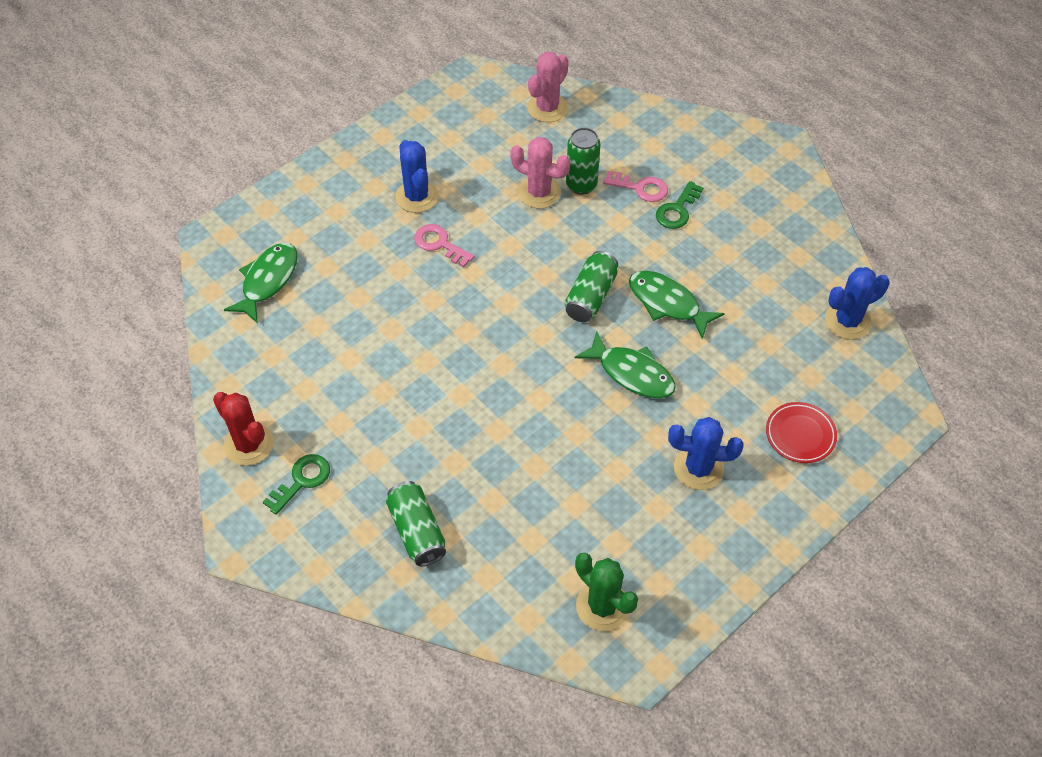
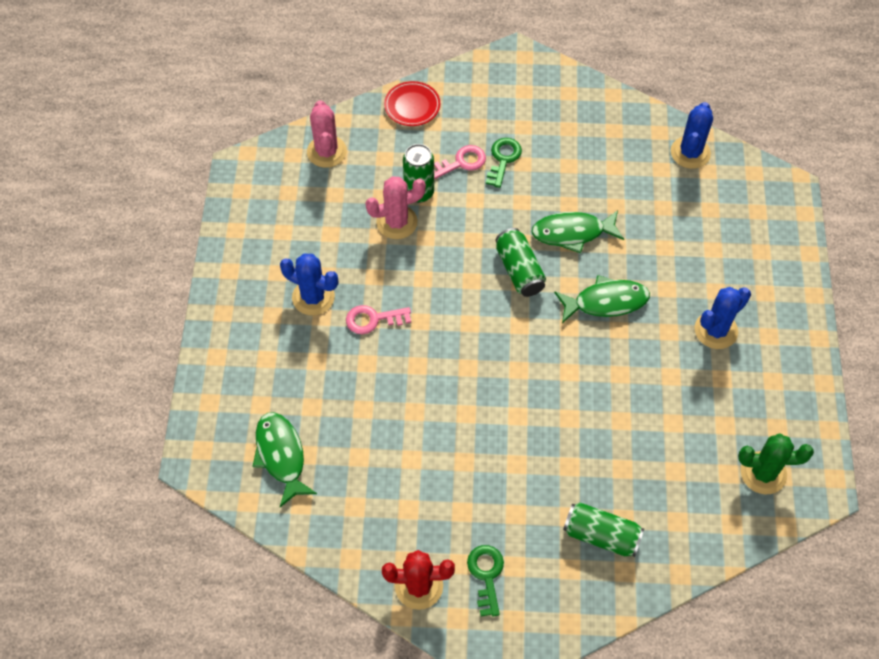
camera: 45 degrees left, 5 degrees up
(677, 210) = (503, 159): green key -> green key turned 150 degrees counterclockwise
(800, 435) = (746, 254): red plate -> red plate (412, 106)

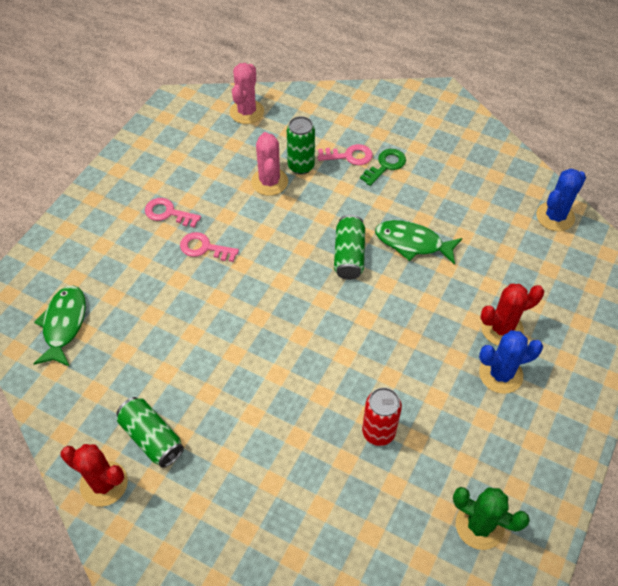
camera: 25 degrees right, 5 degrees down
(313, 297) = (168, 213): blue cactus -> pink key
(397, 222) = (269, 182): pink cactus -> pink cactus turned 75 degrees clockwise
(412, 106) = (334, 102): red plate -> none
(486, 575) = (167, 501): green key -> none
(601, 535) = (291, 513): green can -> green can (152, 438)
(606, 302) = (411, 310): green fish -> none
(637, 430) = (378, 432): none -> red can
(696, 286) = (502, 328): none -> red cactus

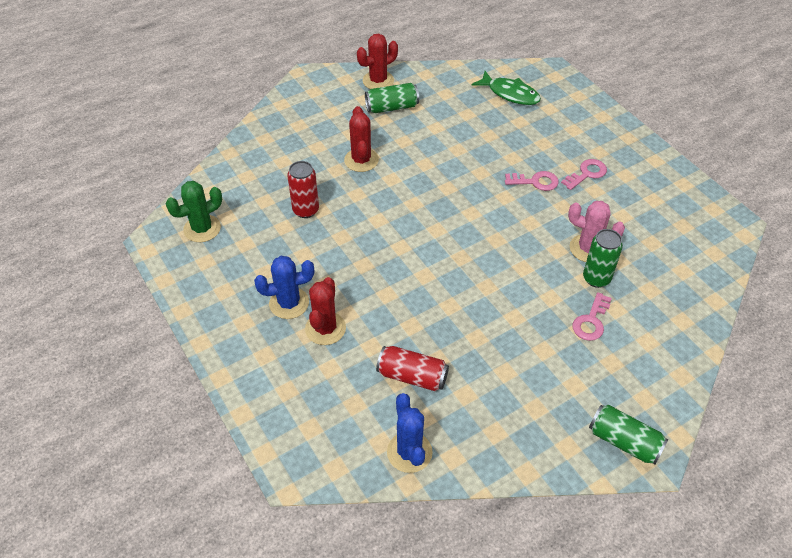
camera: 120 degrees right, 5 degrees down
(204, 248) = (535, 182): pink key -> pink key turned 45 degrees clockwise
(247, 112) = (695, 269): pink cactus -> none
(266, 420) = (361, 160): none -> red cactus
(349, 256) = (469, 265): green can -> green can (624, 441)
(385, 165) = (562, 344): green key -> none
(412, 243) = (454, 315): green fish -> none
(493, 244) = (412, 376): none -> red can
(500, 374) = (289, 303): blue cactus -> blue cactus turned 60 degrees clockwise

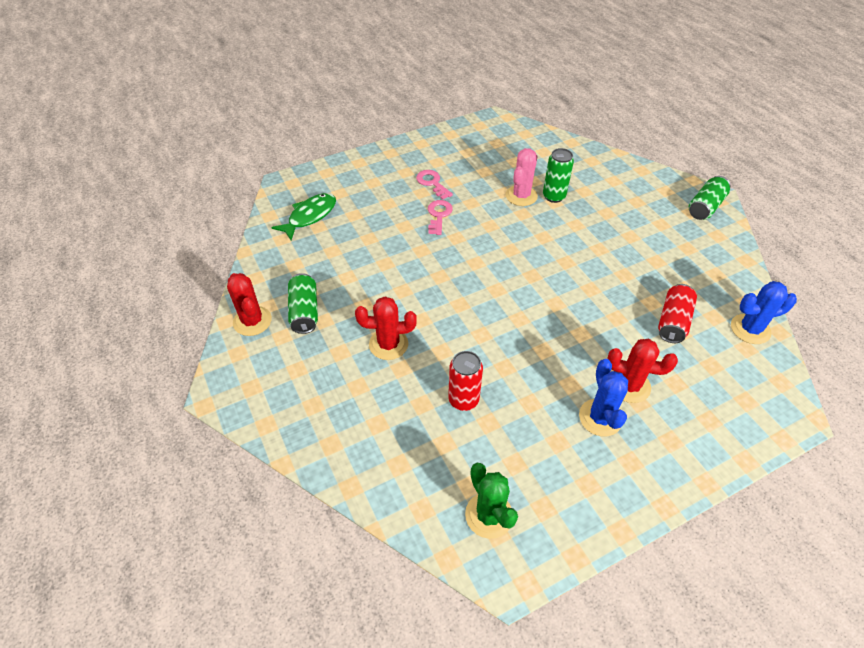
camera: 85 degrees left, 0 degrees up
(591, 321) = (598, 206): pink key -> none

